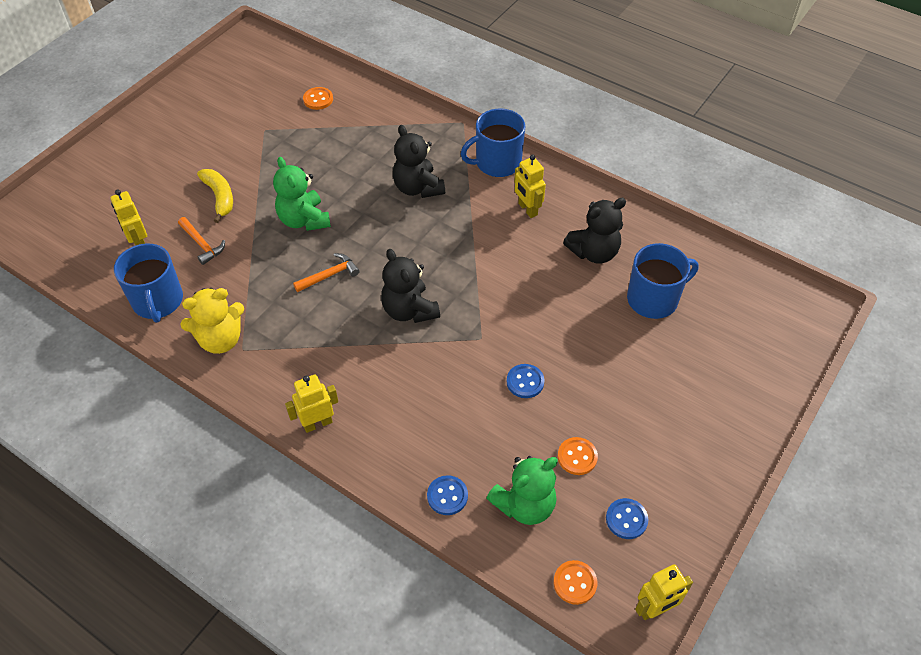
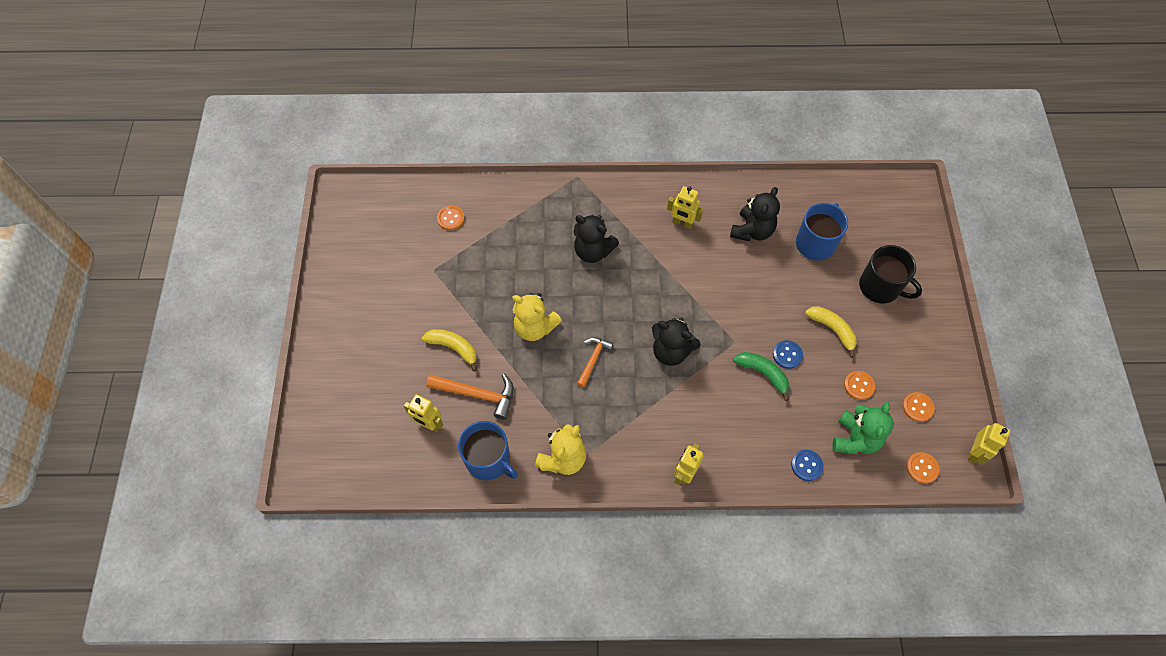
camera: 35 degrees left, 10 degrees up
(202, 244) = (478, 394): orange hammer -> orange hammer, size x1.57
(304, 220) = (535, 327): green teddy bear -> yellow teddy bear
(483, 383) = (763, 373): none -> green banana
(497, 163) = (630, 197): blue mug -> none
(597, 387) = (832, 330): none -> yellow banana
(626, 519) = (917, 407): blue button -> orange button
(690, 378) = (880, 287): none -> black mug

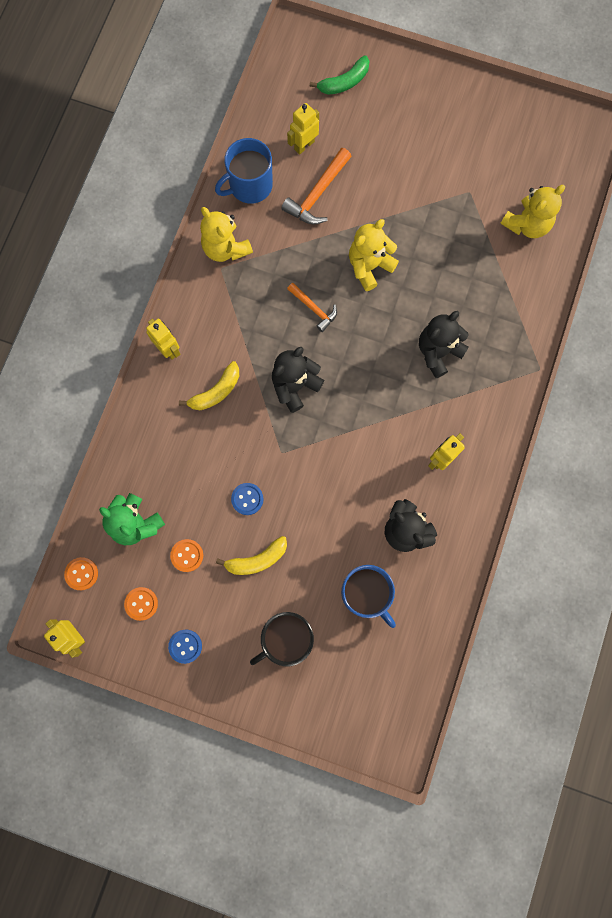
camera: 110 degrees right, 15 degrees up
(451, 218) = (527, 224): orange button -> yellow teddy bear
(453, 348) = (374, 187): yellow banana -> yellow banana (216, 392)
(763, 373) = (237, 465): green banana -> green banana (344, 82)
(806, 465) = (129, 464): blue button -> blue button (185, 646)

